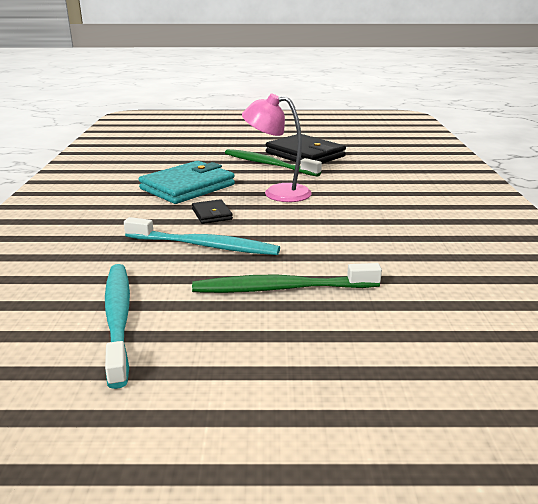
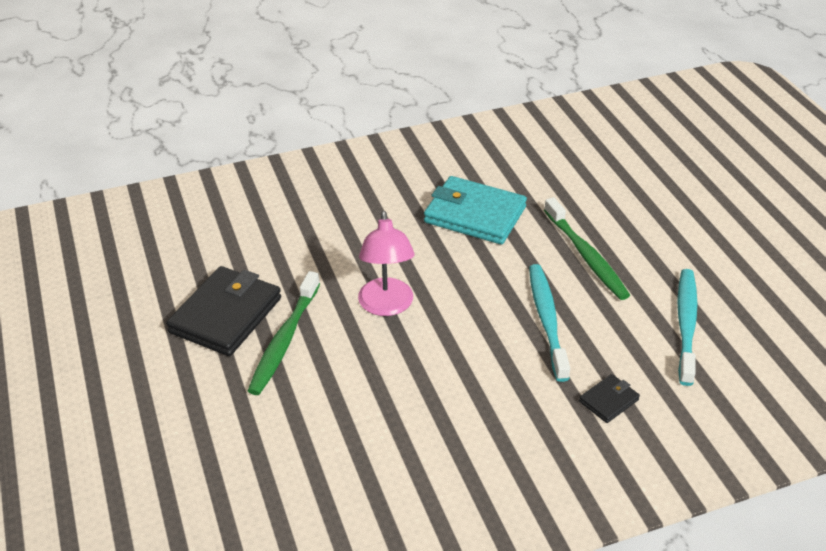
camera: 110 degrees left, 15 degrees up
(118, 319) = (686, 325): turquoise toothbrush -> turquoise toothbrush turned 135 degrees clockwise
(187, 187) = (405, 389): turquoise wallet -> turquoise wallet (475, 215)
(212, 214) = (474, 339): black wallet -> black wallet (608, 401)

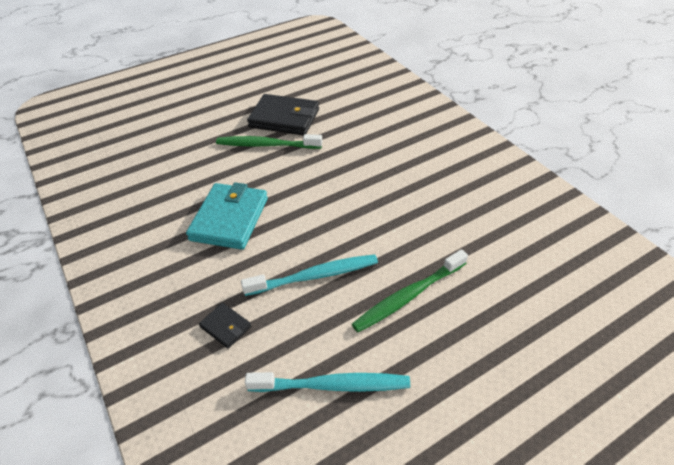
camera: 80 degrees right, 5 degrees up
(386, 306) = (309, 183): pink lamp -> none
(475, 215) = (434, 214): turquoise wallet -> turquoise wallet (229, 219)

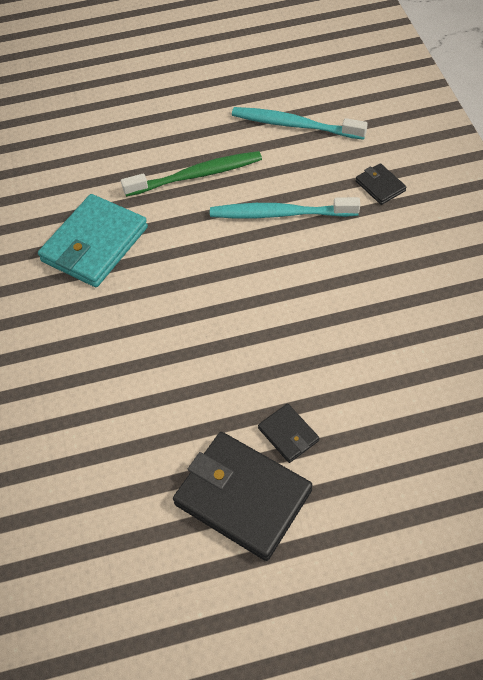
camera: 160 degrees left, 10 degrees up
(229, 219) = (364, 307): turquoise wallet -> turquoise wallet (95, 244)
(267, 145) = (288, 434): green toothbrush -> black wallet

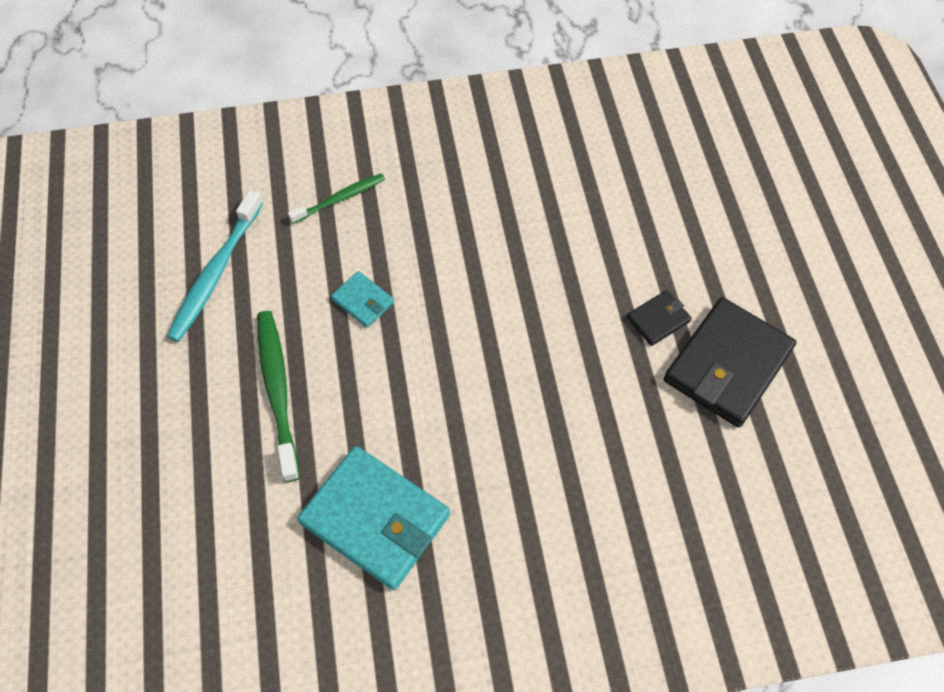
camera: 90 degrees left, 5 degrees up
(280, 214) = (363, 301): turquoise toothbrush -> turquoise wallet
(380, 186) = (339, 199): black wallet -> green toothbrush

